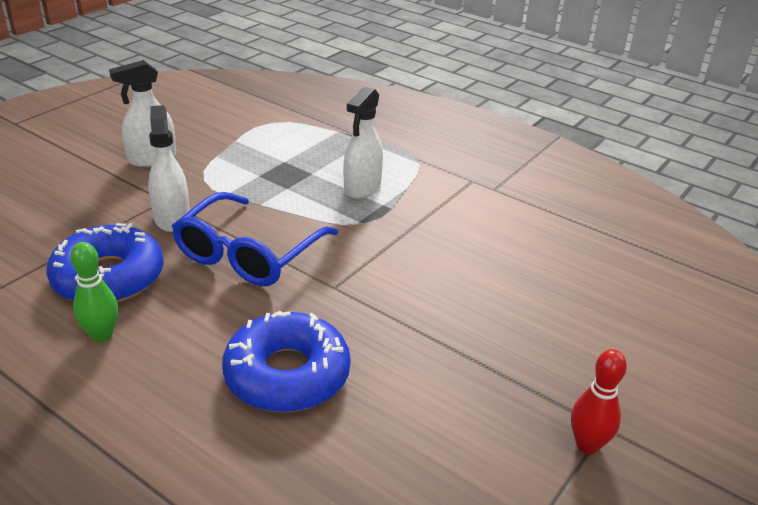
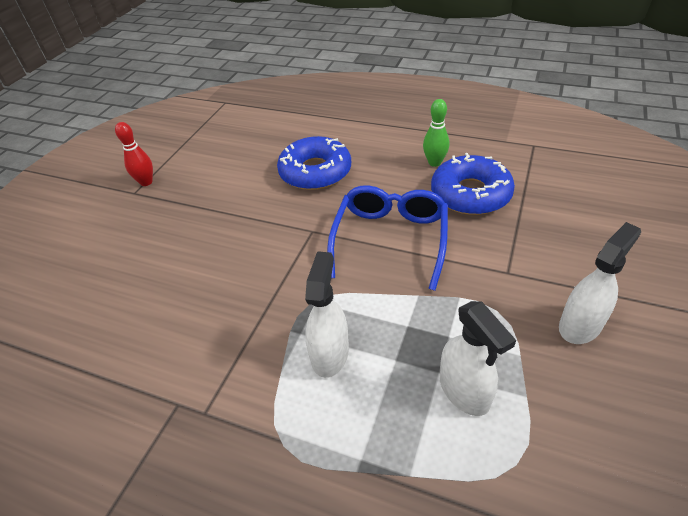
camera: 170 degrees right, 10 degrees up
(172, 218) = (479, 254): white spray bottle -> white spray bottle (464, 391)

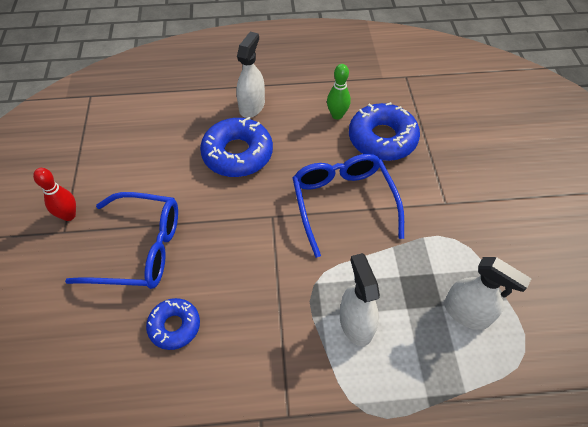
camera: 30 degrees left, 10 degrees up
(163, 293) = (174, 326): none -> blue donut
(180, 222) = (139, 249): none -> blue glasses
(580, 325) = (513, 230): white spray bottle -> white spray bottle (252, 106)

